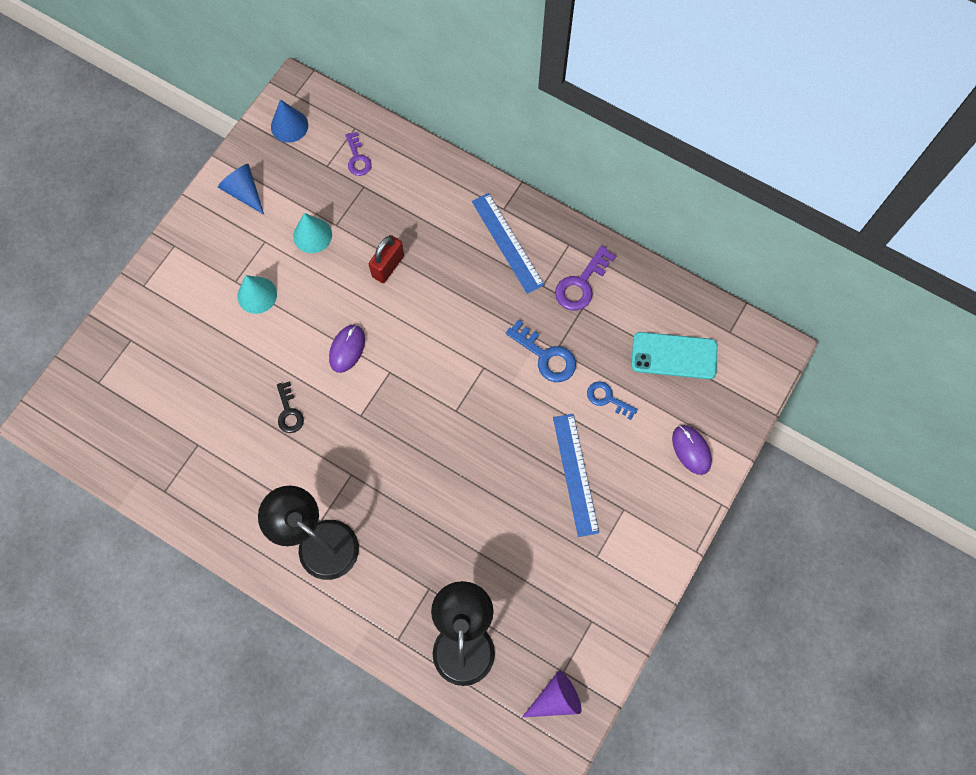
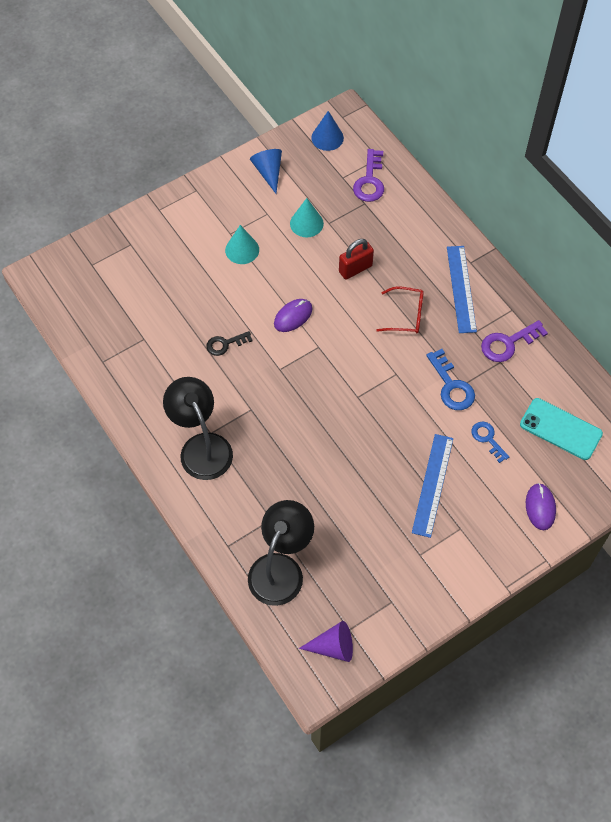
camera: 25 degrees right, 10 degrees down
(289, 412) = (225, 344): black key -> black key turned 60 degrees clockwise
(357, 158) = (370, 181): purple key -> purple key, size x1.51
(464, 297) = (405, 315): none -> red glasses

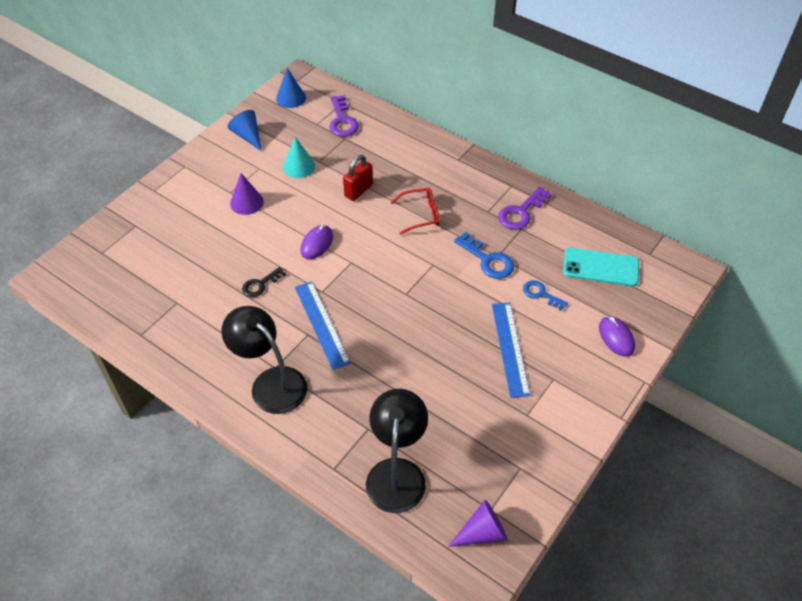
camera: 20 degrees left, 10 degrees down
(242, 250) = (246, 202): turquoise cone -> purple cone
(461, 289) = (459, 181): blue ruler -> blue ruler (321, 324)

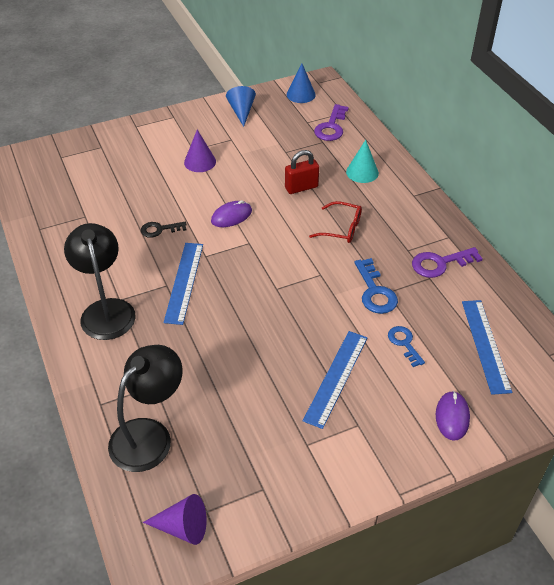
camera: 30 degrees right, 5 degrees down
(299, 166) = (265, 150): turquoise cone -> turquoise cone (362, 172)
(600, 267) = (485, 345): turquoise phone -> blue ruler

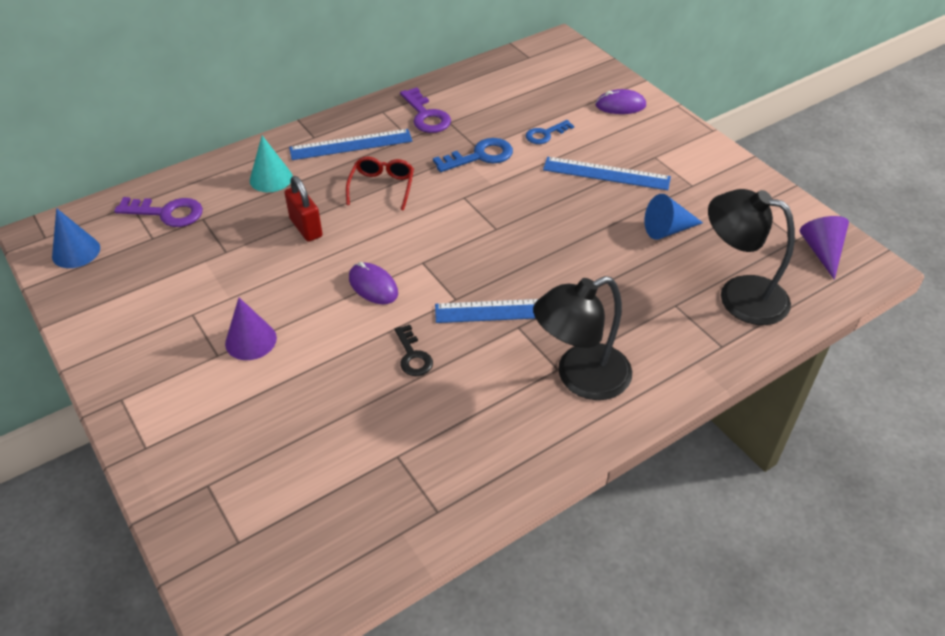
camera: 100 degrees left, 0 degrees up
(241, 111) = (116, 313): blue cone -> blue cone (667, 230)
(485, 345) = (530, 89): blue ruler -> blue ruler (351, 145)

